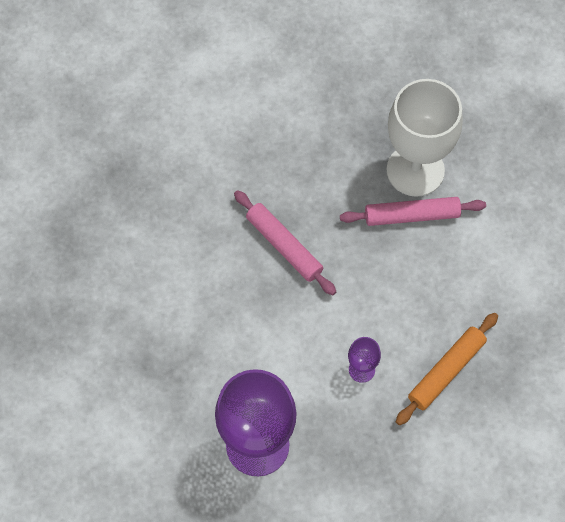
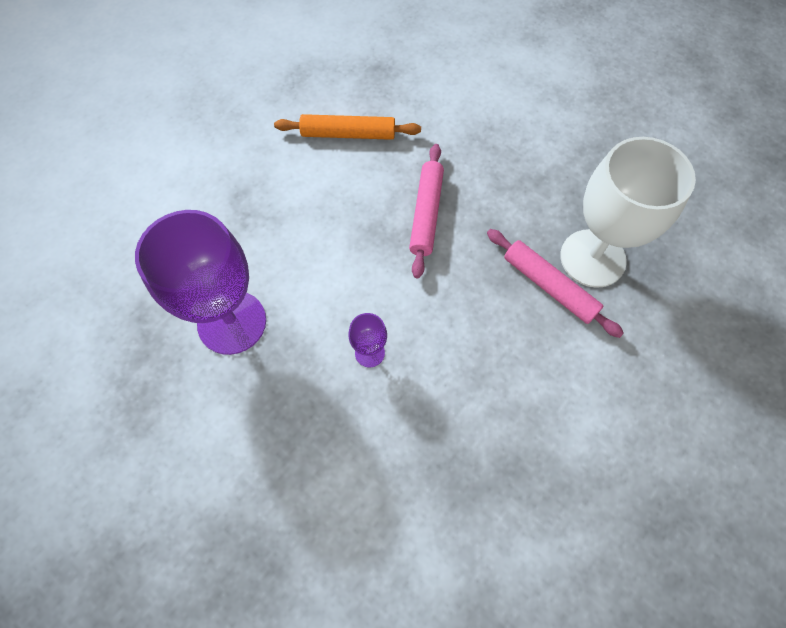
camera: 50 degrees right, 0 degrees up
(446, 371) = (431, 426): orange rolling pin -> orange rolling pin (348, 134)

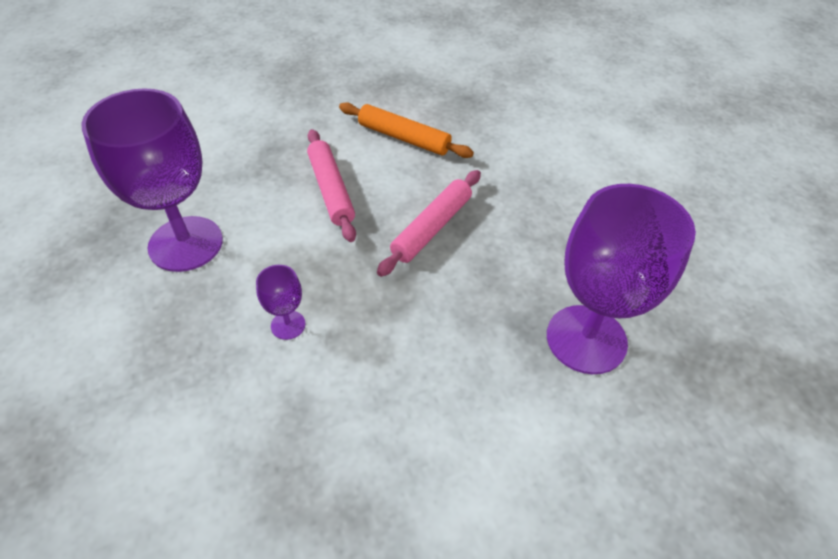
camera: 25 degrees right, 15 degrees down
(549, 286) = (518, 346): pink rolling pin -> pink rolling pin (331, 190)
(592, 258) = (586, 339): white goblet -> purple goblet

